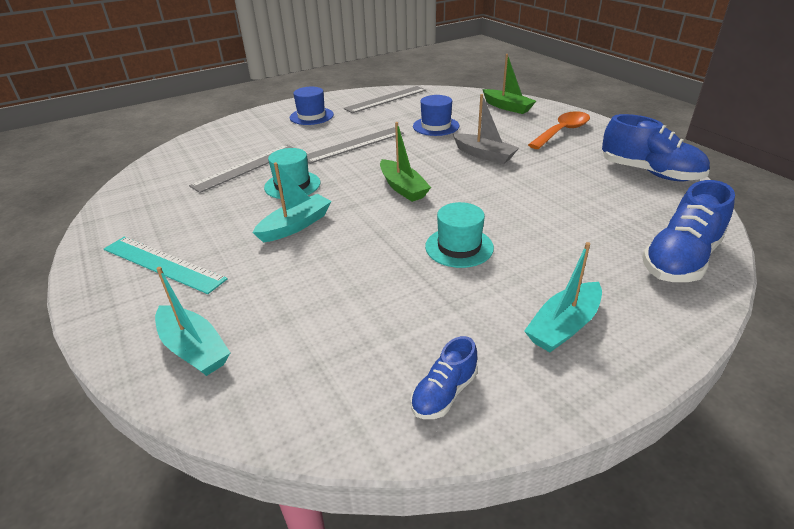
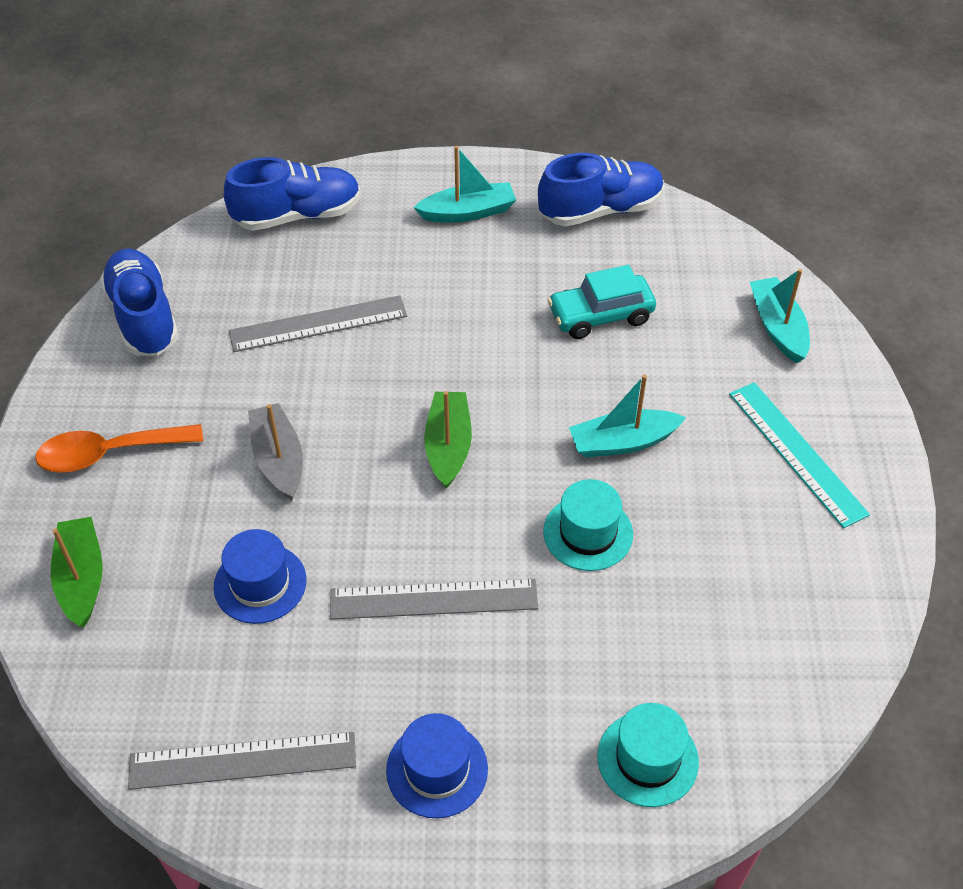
camera: 150 degrees left, 15 degrees up
(246, 167) = (637, 625): grey ruler -> grey ruler (318, 324)
(365, 291) = (600, 316): none -> turquoise car
(444, 393) = (600, 210): blue shoe -> blue shoe, size x1.83
(459, 247) = (471, 322): turquoise hat -> turquoise hat (647, 759)

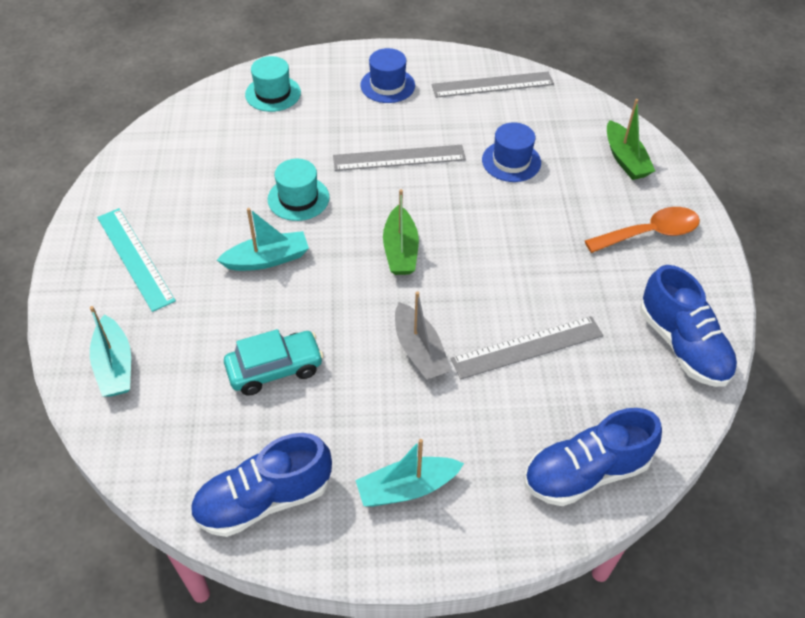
camera: 175 degrees right, 0 degrees up
(278, 459) = (524, 235): grey boat -> grey boat (419, 351)

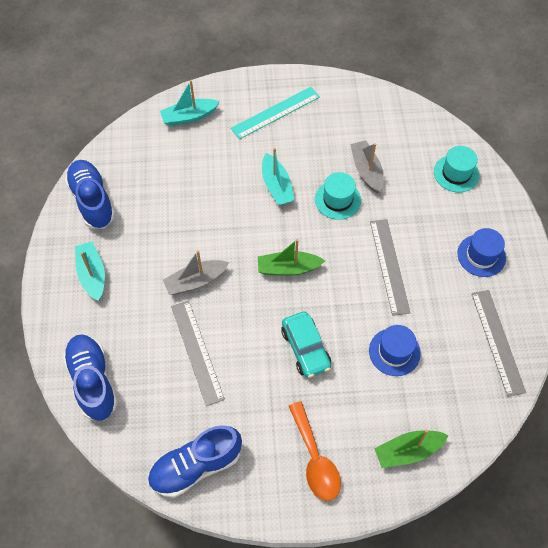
camera: 90 degrees right, 10 degrees up
(256, 169) = (366, 170): none -> grey boat
(275, 369) = (183, 198): turquoise car -> turquoise car (305, 348)

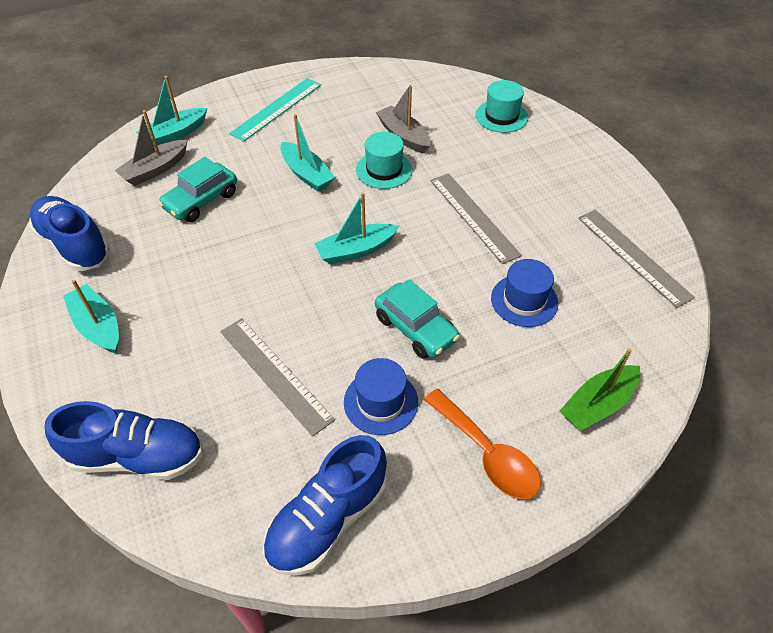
camera: 20 degrees left, 10 degrees down
(93, 381) = (137, 456): blue shoe -> blue shoe turned 135 degrees clockwise
(191, 188) = (201, 201): none -> turquoise car
(195, 281) = (243, 295): grey boat -> grey boat (155, 170)
(288, 268) = (356, 250): green boat -> turquoise boat
(481, 255) = (568, 181): blue hat -> blue hat (380, 402)

